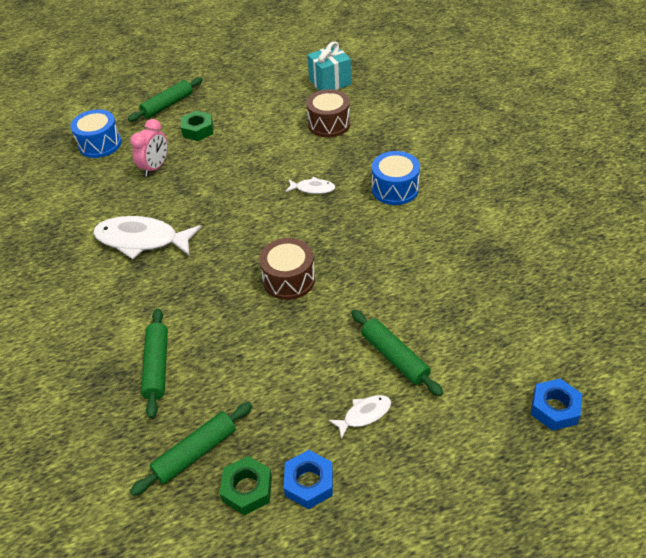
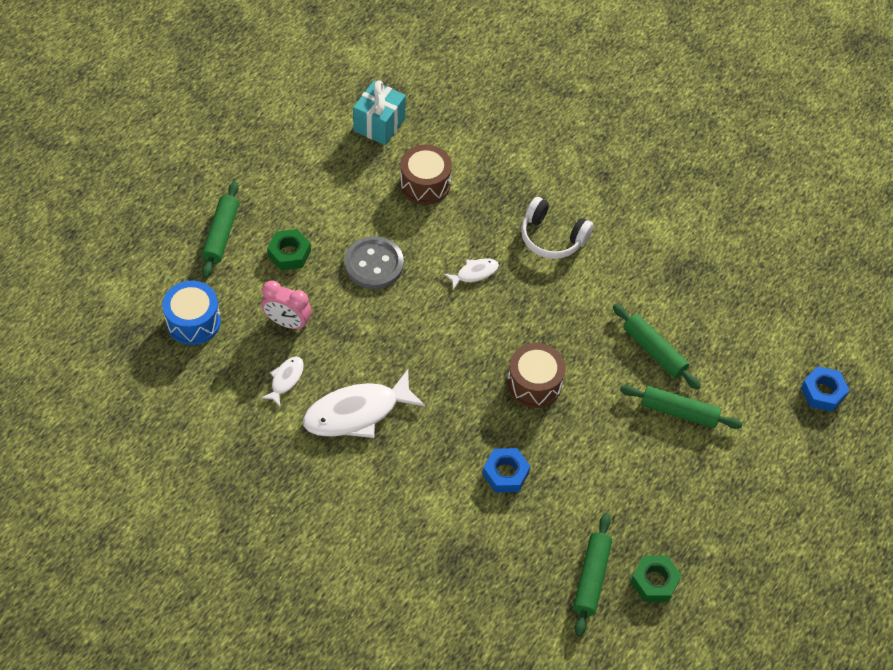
camera: 40 degrees left, 10 degrees up
(155, 167) = (287, 322): pink clock -> pink clock turned 120 degrees clockwise
(157, 366) = (493, 526): green rolling pin -> green rolling pin (654, 351)
(246, 156) = (374, 264): none -> grey button
(309, 483) = (695, 550): blue nut -> blue nut (505, 473)
(364, 414) = (693, 474): white fish -> white fish (286, 379)
(395, 189) = (552, 237): blue drum -> white headphones

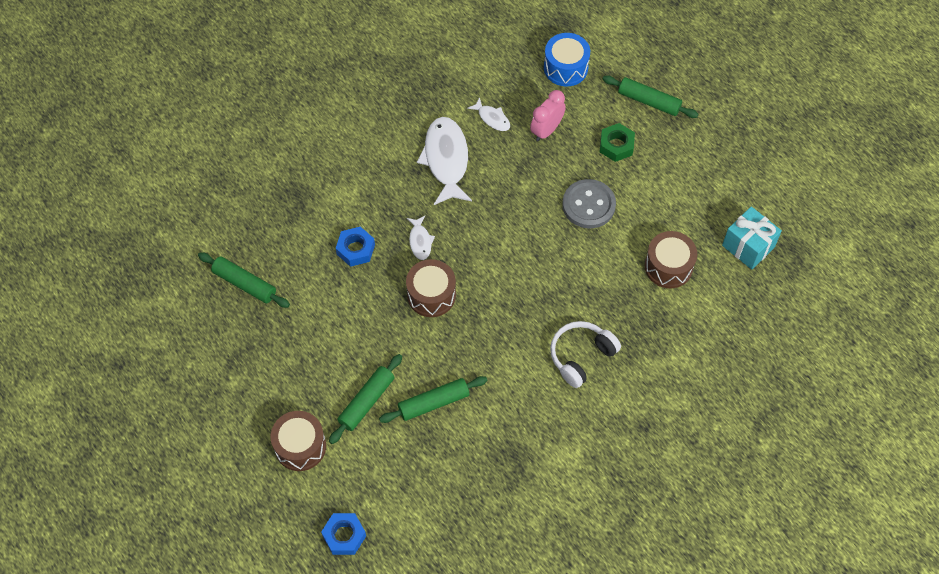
camera: 110 degrees right, 5 degrees up
(474, 273) = (558, 280): white fish -> white fish (420, 241)
(654, 581) = (223, 328): green nut -> none
(753, 459) = (300, 446): none -> brown drum

